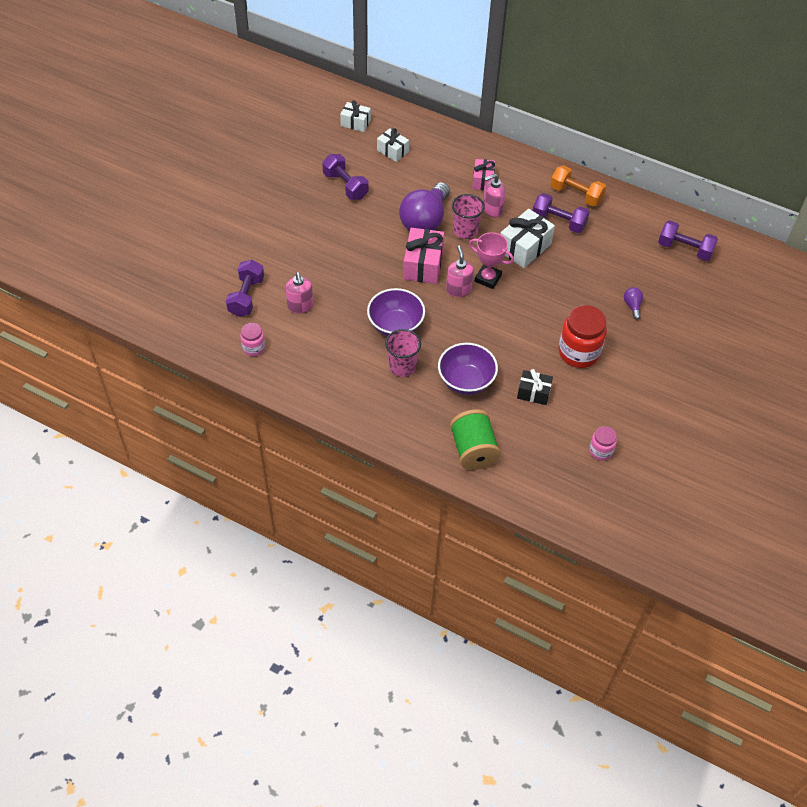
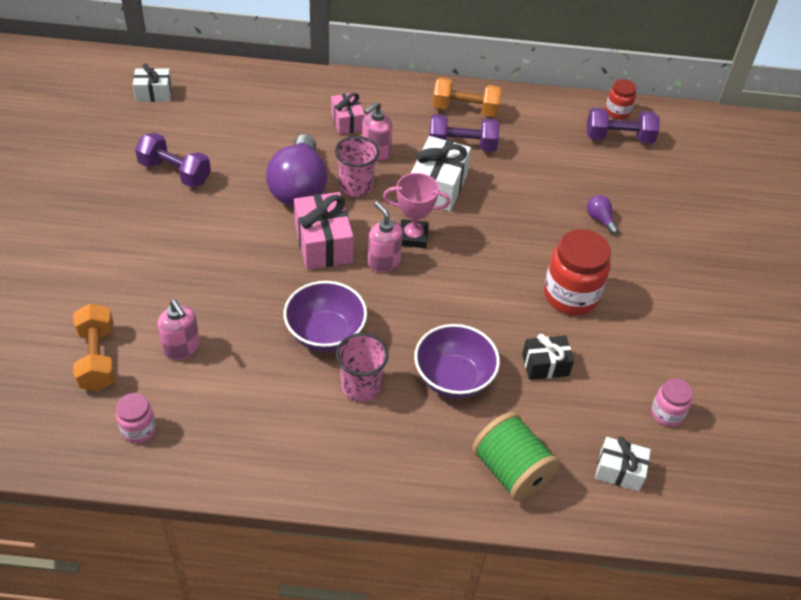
camera: 25 degrees left, 5 degrees down
(246, 296) = (97, 358): purple dumbbell -> orange dumbbell
(392, 151) = (217, 115): white gift -> white gift (619, 471)
(696, 228) = (617, 112): none -> red jar

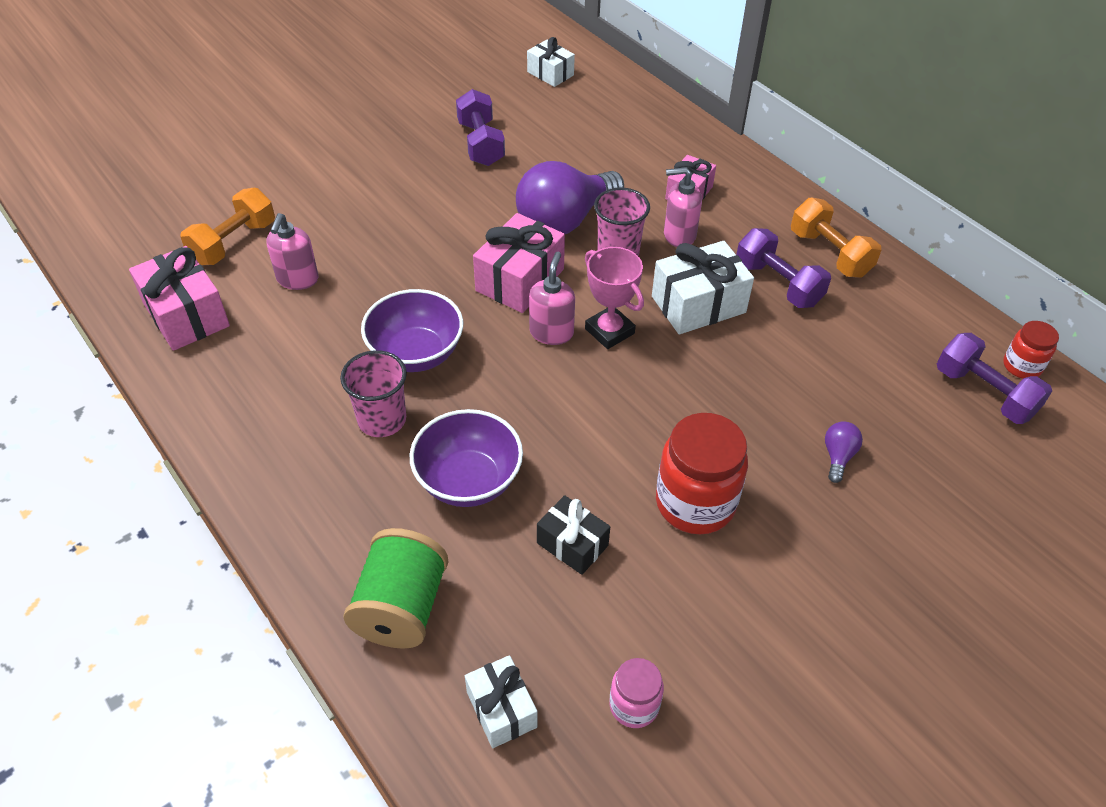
camera: 50 degrees right, 0 degrees up
(139, 429) = (186, 315): pink jar -> pink gift

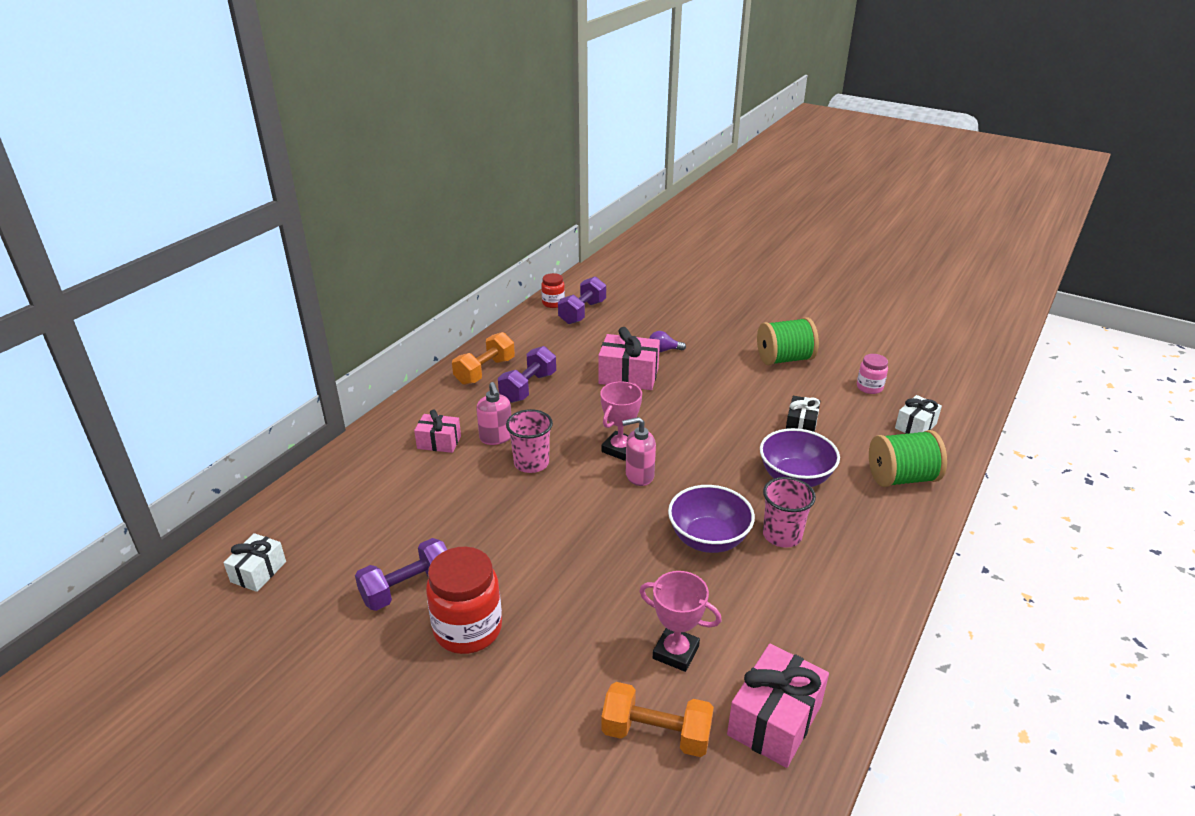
camera: 110 degrees left, 15 degrees down
(297, 279) = (675, 652): pink soap dispenser -> pink trophy
(520, 280) = (592, 506): pink gift -> pink gift (628, 376)
(564, 220) = (505, 500): purple light bulb -> none
(695, 503) = (735, 390): red jar -> red jar (468, 629)
(698, 304) = (568, 416): white gift -> none
(765, 616) = (784, 359): none -> green spool

